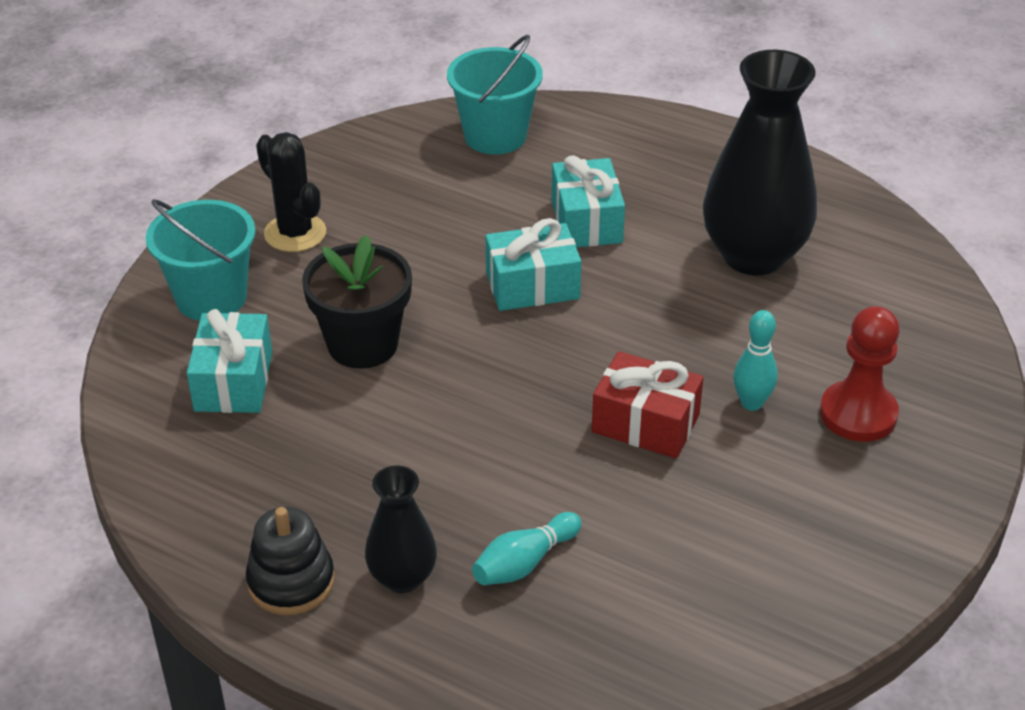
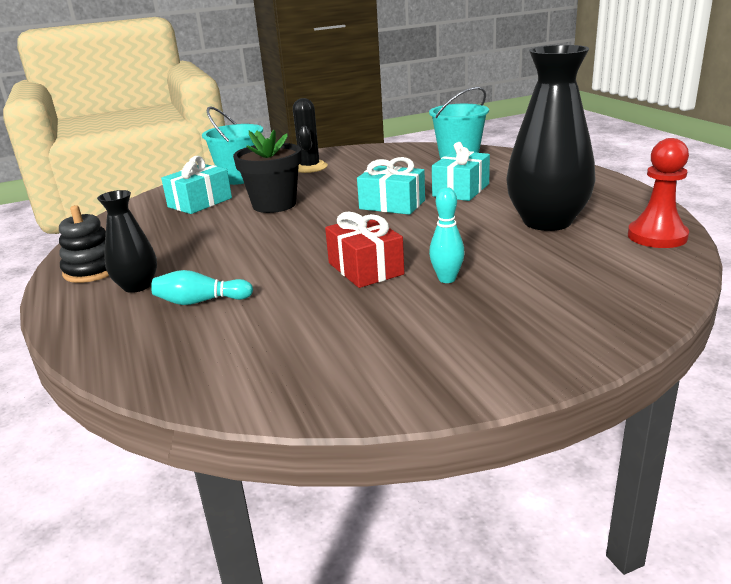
camera: 40 degrees right, 15 degrees down
(858, 414) = (517, 305): red pawn -> red pawn (657, 236)

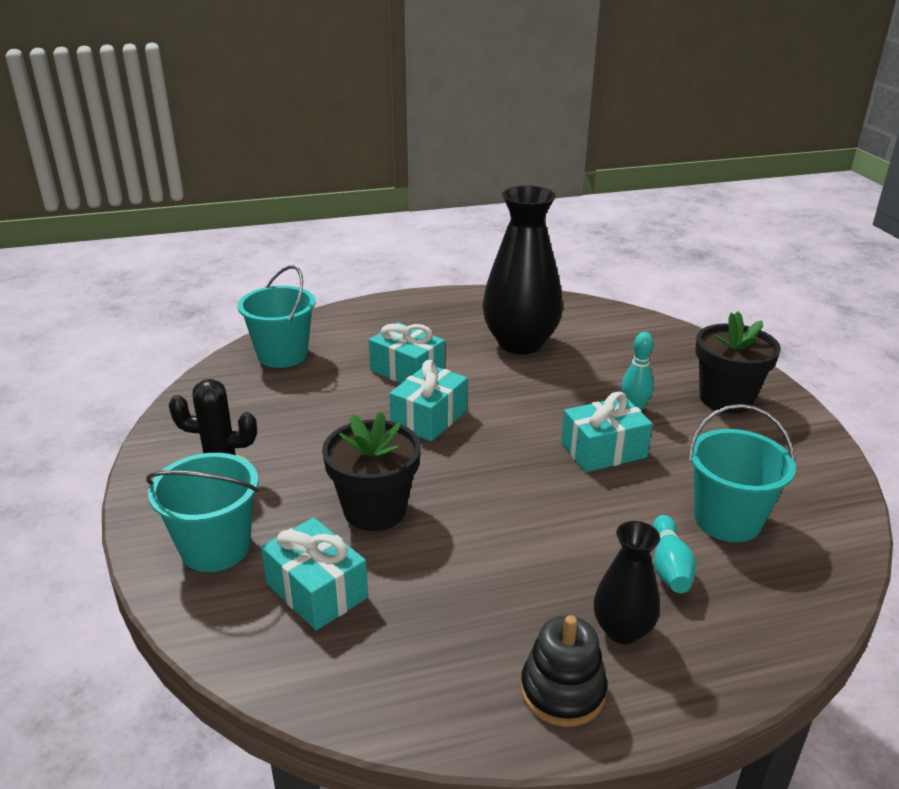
camera: 85 degrees left, 5 degrees up
(262, 328) = (727, 520): none -> turquoise bucket
(365, 268) = (603, 450): red gift -> turquoise gift
(501, 331) = (726, 399): none -> black flower pot
(657, 236) = (569, 308): red pawn -> none

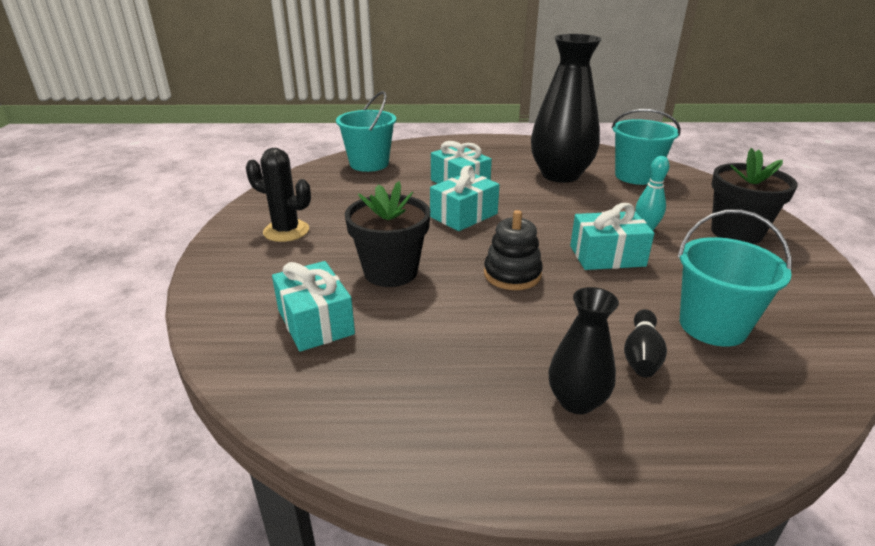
camera: 15 degrees right, 0 degrees up
(215, 548) = (253, 279): turquoise bucket -> turquoise bucket (636, 176)
(562, 691) = (498, 443): black stacking toy -> black stacking toy (512, 274)
(669, 567) = (641, 355): turquoise bowling pin -> black bowling pin

